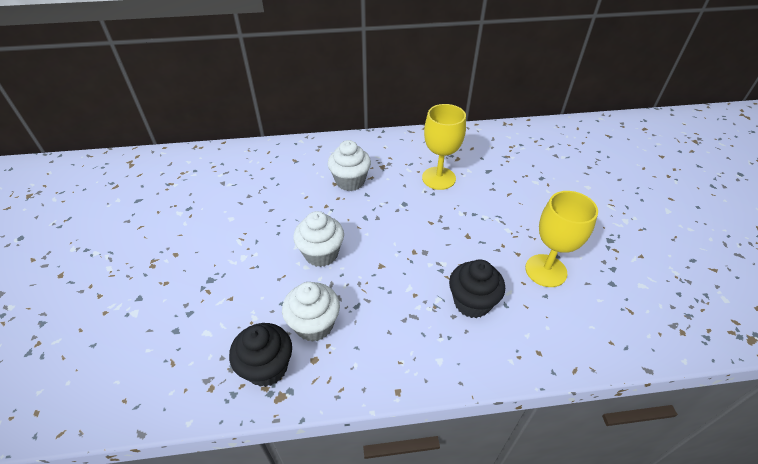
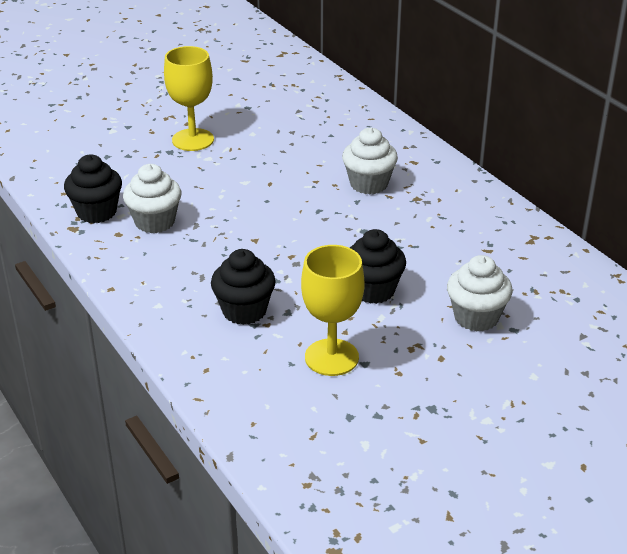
camera: 65 degrees right, 10 degrees down
(321, 254) = (244, 199): white cupcake -> white cupcake (476, 317)
(438, 178) = (432, 244): yellow goblet -> yellow goblet (193, 140)
(477, 223) = (373, 290): none -> black cupcake

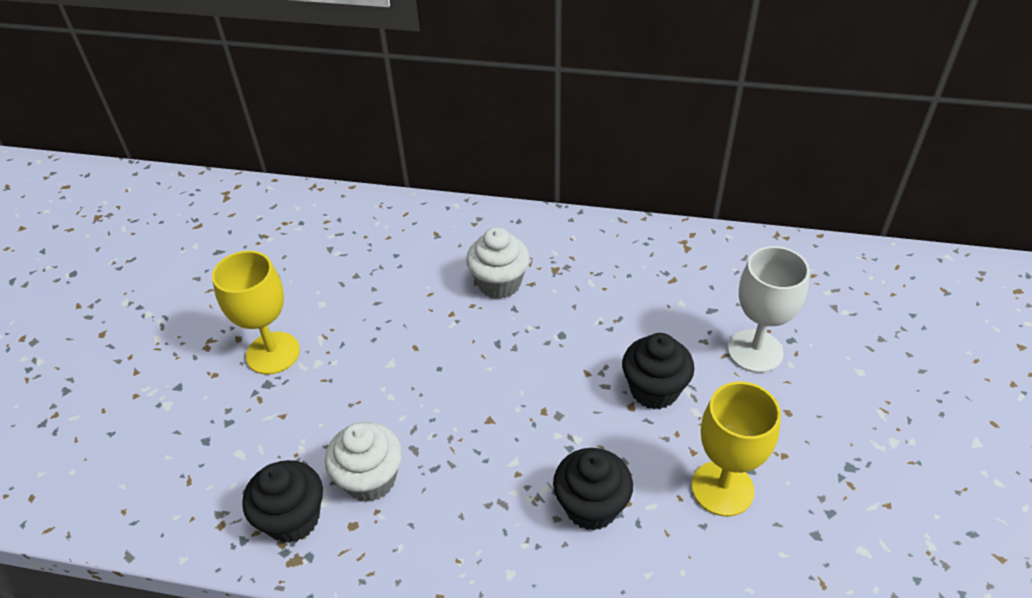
camera: 45 degrees left, 10 degrees up
(476, 317) = (755, 351): white cupcake -> white goblet

